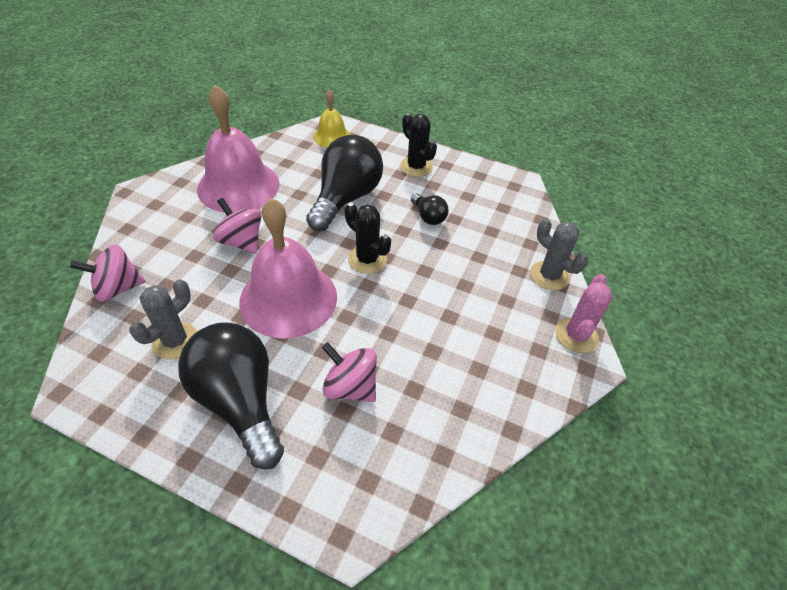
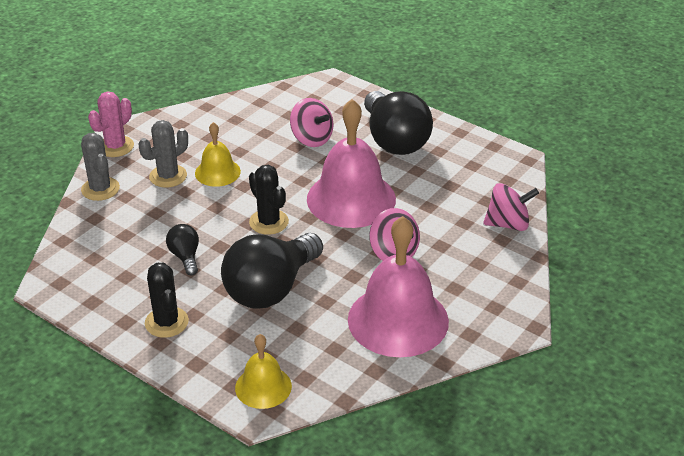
camera: 165 degrees left, 10 degrees down
(175, 341) = (447, 180): grey cactus -> grey cactus (168, 176)
(443, 314) = (217, 172): none -> yellow bell

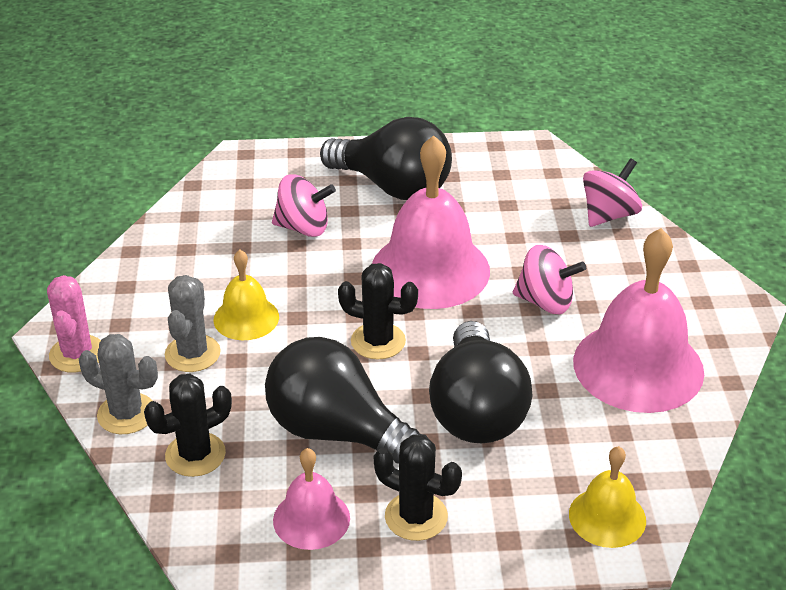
camera: 40 degrees left, 0 degrees up
(105, 227) = (195, 455): none -> black cactus
(117, 291) = (311, 519): none -> pink bell
(185, 257) = (337, 432): black light bulb -> black light bulb, size x2.15

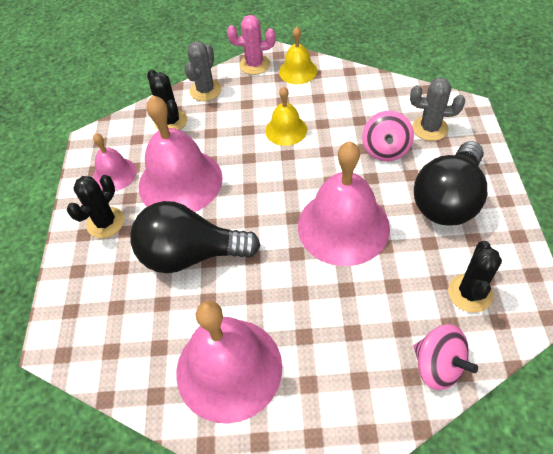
camera: 95 degrees right, 15 degrees up
(192, 354) = (253, 110): grey cactus -> grey cactus (430, 128)
(337, 432) = (180, 181): black light bulb -> pink bell
(378, 341) = (262, 198): black cactus -> black cactus (470, 293)
(545, 302) = (307, 304): pink spinning top -> none
(607, 517) = (81, 330): yellow bell -> yellow bell (298, 71)

